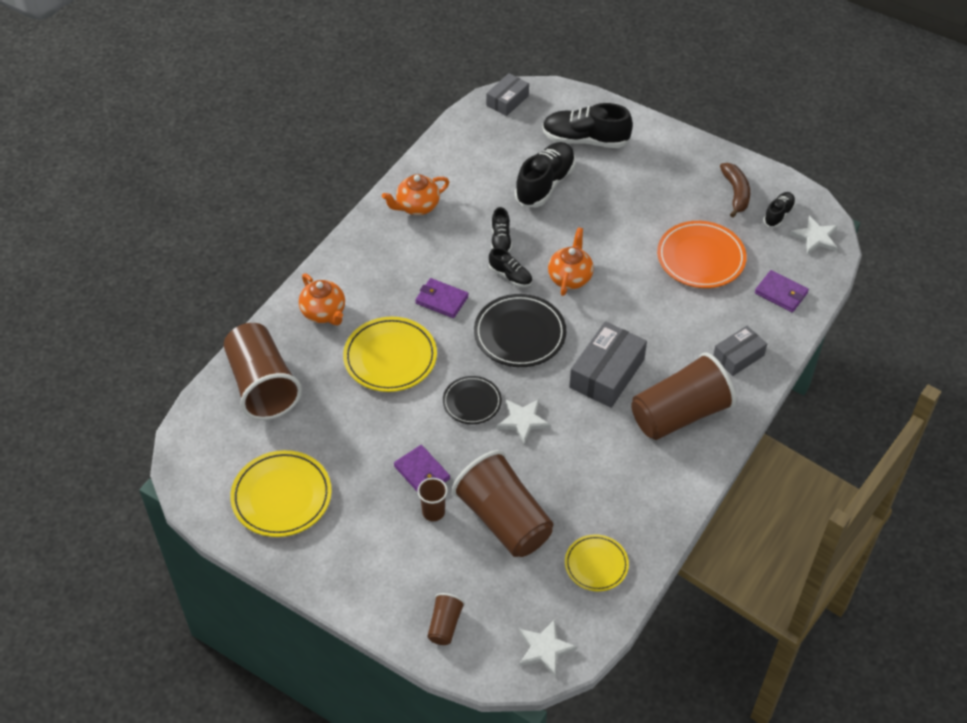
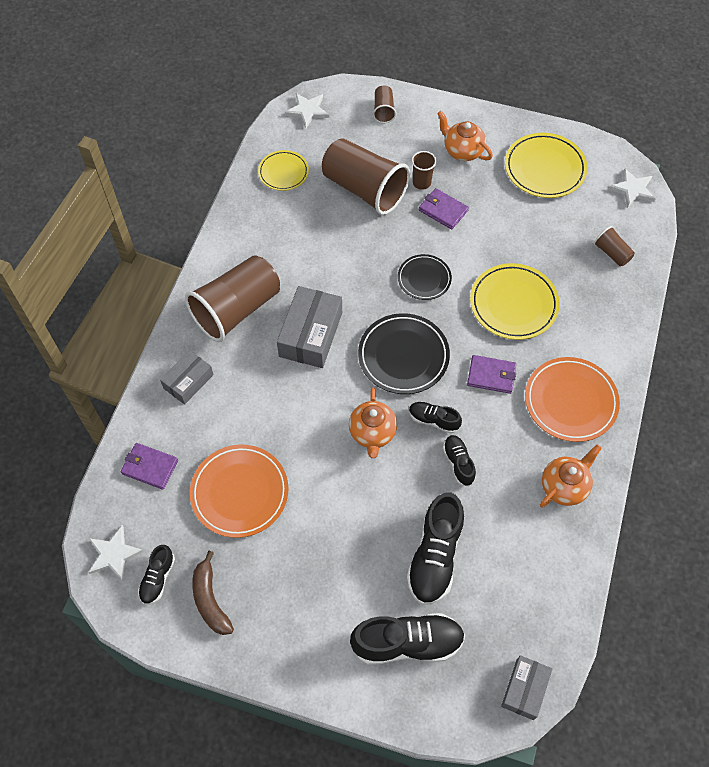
camera: 165 degrees right, 10 degrees up
(262, 385) = (611, 253): brown cup -> brown cup, size x0.45
(324, 313) = (595, 335): orange teapot -> orange teapot (462, 151)
(378, 264) = (570, 401): none -> orange plate
(523, 421) = (374, 272): white star -> white star (632, 190)

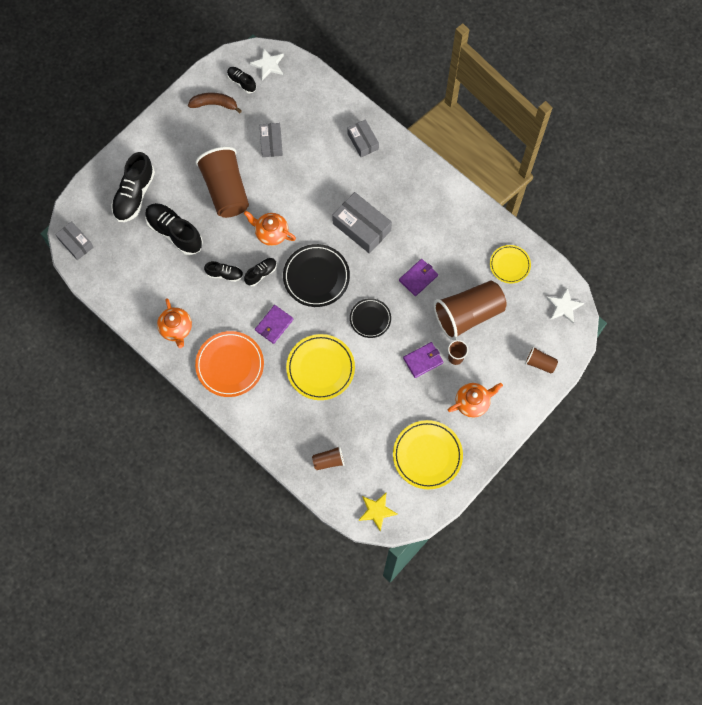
camera: 115 degrees right, 10 degrees up
(150, 467) = (314, 100): purple wallet -> purple wallet (418, 278)
(237, 309) = (404, 189): brown cup -> brown cup (226, 190)
(240, 492) = (271, 143): orange plate -> grey box
(632, 190) = (376, 511): white star -> yellow star

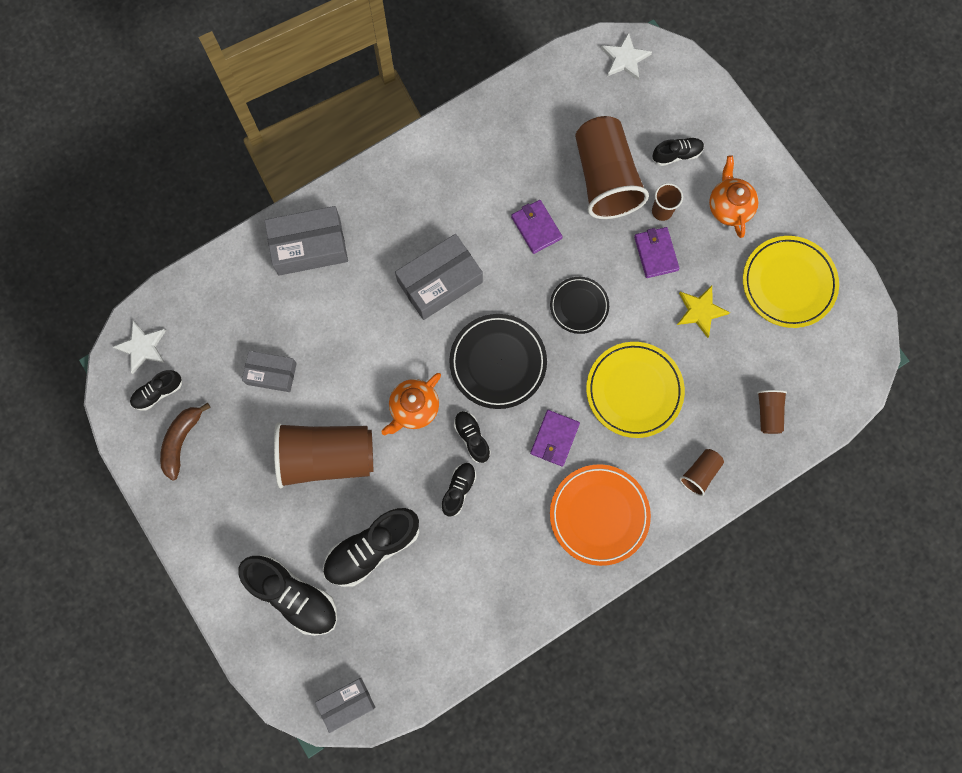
camera: 75 degrees left, 5 degrees up
(176, 329) = (525, 579): orange teapot -> none
(274, 325) = (554, 438): purple wallet -> purple wallet turned 60 degrees clockwise
(363, 141) = (309, 246): grey box -> grey box, size x1.61
(376, 511) = (850, 368): yellow star -> yellow star (700, 311)
(501, 358) = (676, 154): none -> black shoe
(509, 265) = (549, 107): yellow plate -> none
(539, 363) = (694, 110): brown cup -> brown cup (700, 473)

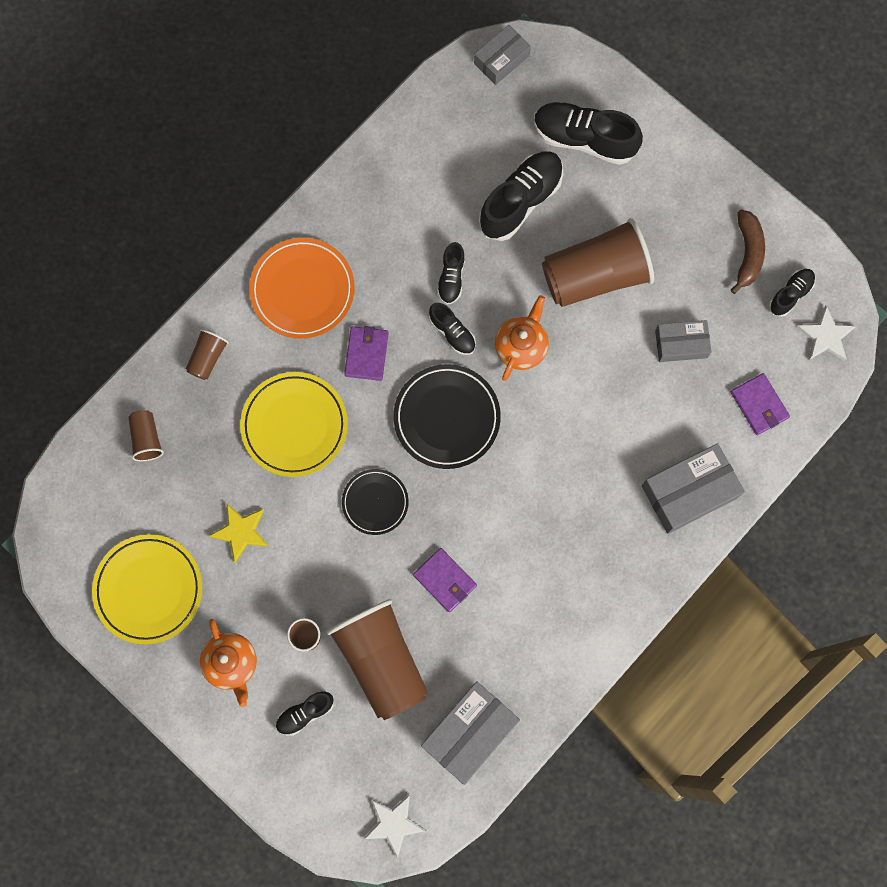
camera: 165 degrees right, 0 degrees up
(440, 282) = (534, 489): grey box -> grey box (469, 733)
(655, 253) = (304, 585): purple wallet -> purple wallet (759, 405)

